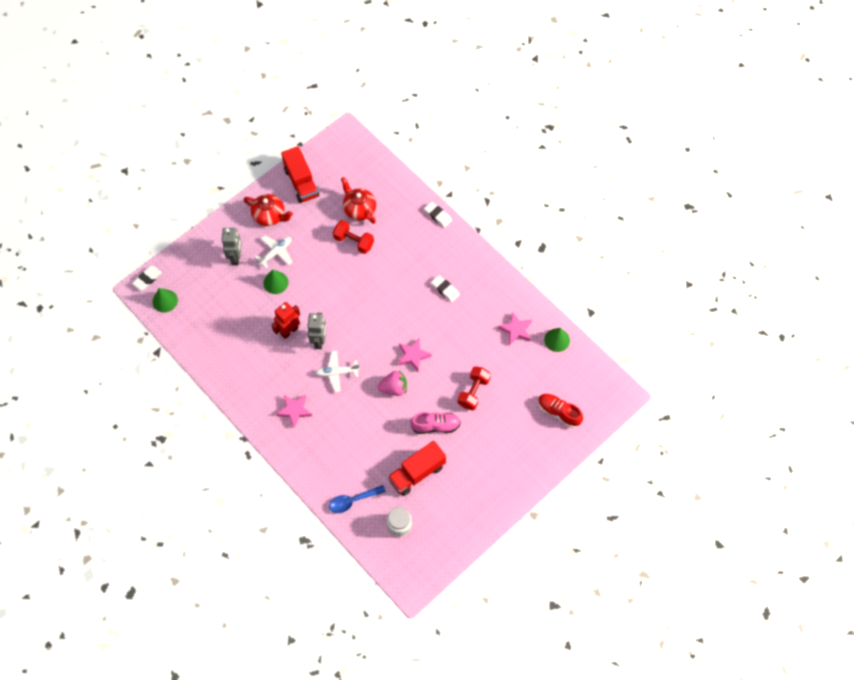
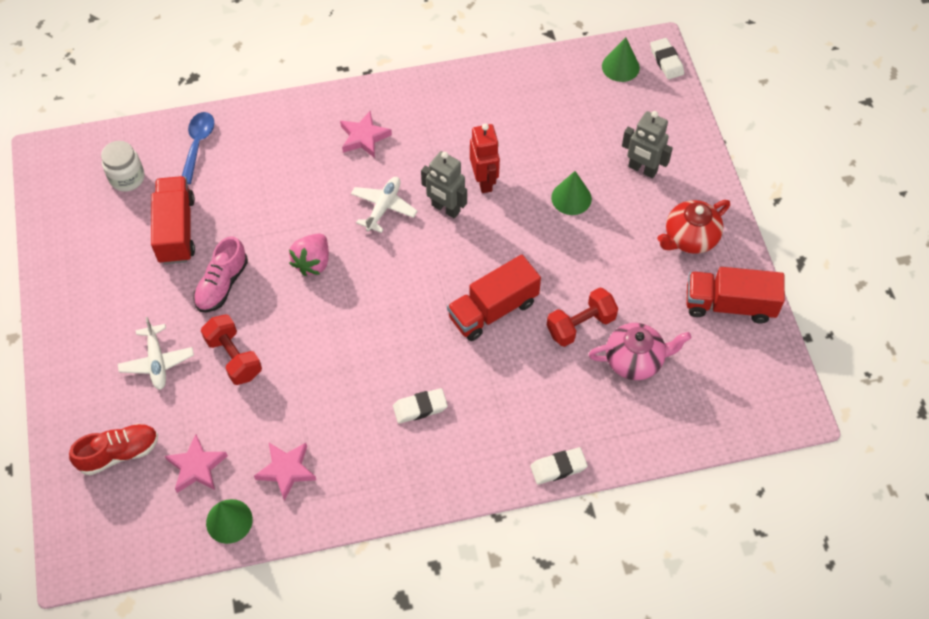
camera: 120 degrees right, 5 degrees down
(276, 253) = (621, 219): white plane -> white plane (157, 362)
(359, 209) = (635, 360): red teapot -> pink teapot
(369, 285) = (493, 310): none -> red truck
(413, 355) = (343, 310): pink star -> pink star (197, 467)

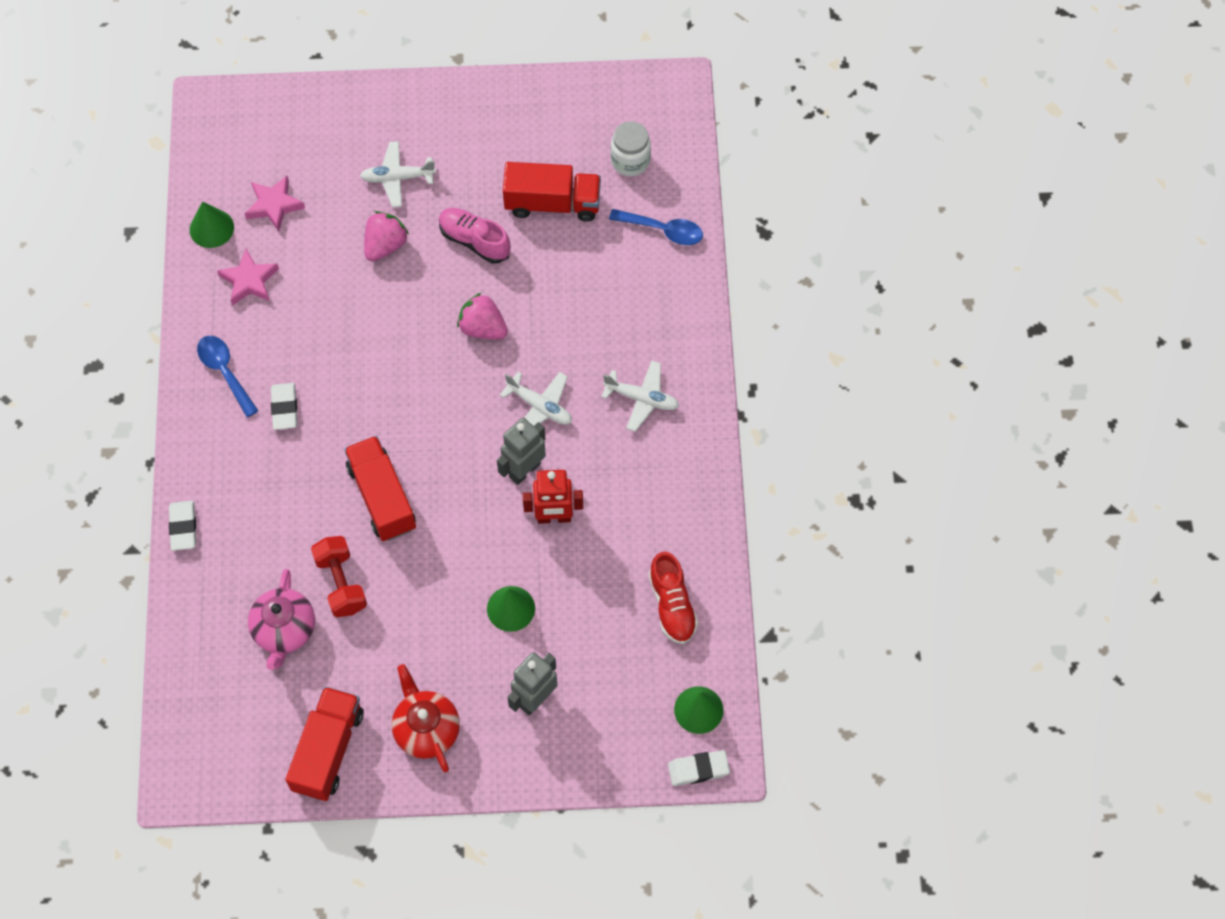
camera: 100 degrees right, 5 degrees up
(119, 453) = (306, 142): red shoe -> red shoe (672, 605)
(234, 357) = (385, 245): red dumbbell -> pink strawberry
(364, 137) = (642, 399): pink star -> white plane
(390, 469) = (225, 372): none -> blue spoon

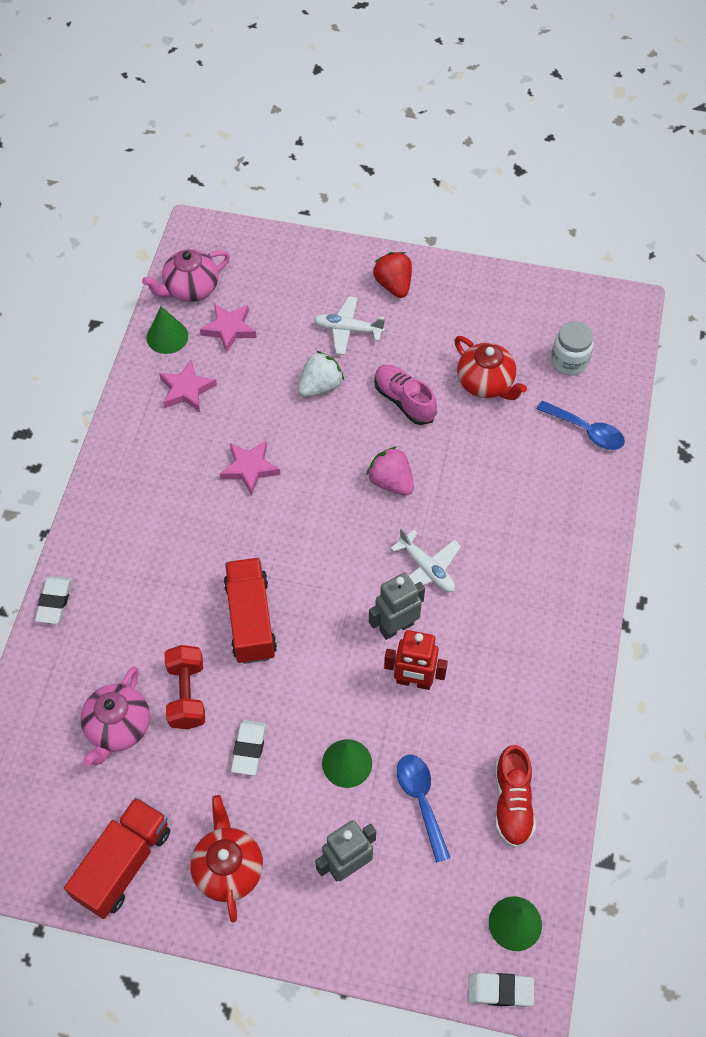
camera: 15 degrees right, 5 degrees down
(220, 170) = (190, 289): none -> pink teapot
(225, 372) = (139, 466): blue spoon -> blue spoon (421, 800)
(284, 408) = (184, 512): white eraser -> white eraser (249, 749)
(338, 348) = (249, 468): none -> pink star
(385, 245) = (320, 386): pink strawberry -> white strawberry
(432, 118) = (393, 285): none -> red strawberry
(552, 203) = (486, 383): red truck -> red teapot
(642, 399) = (529, 585): white plane -> none

